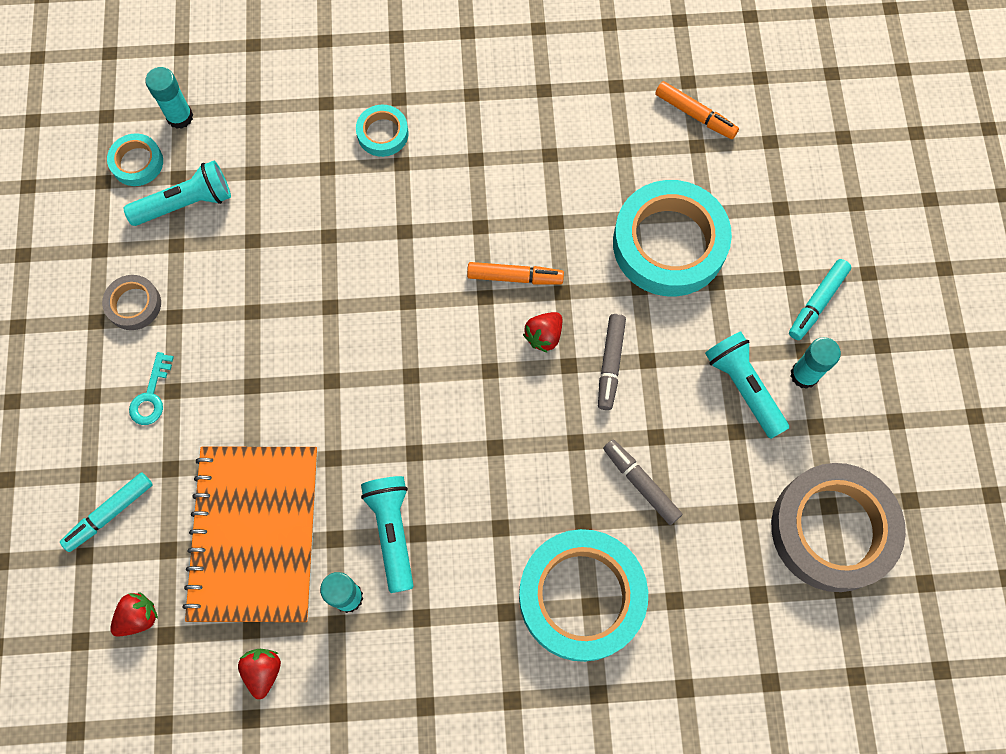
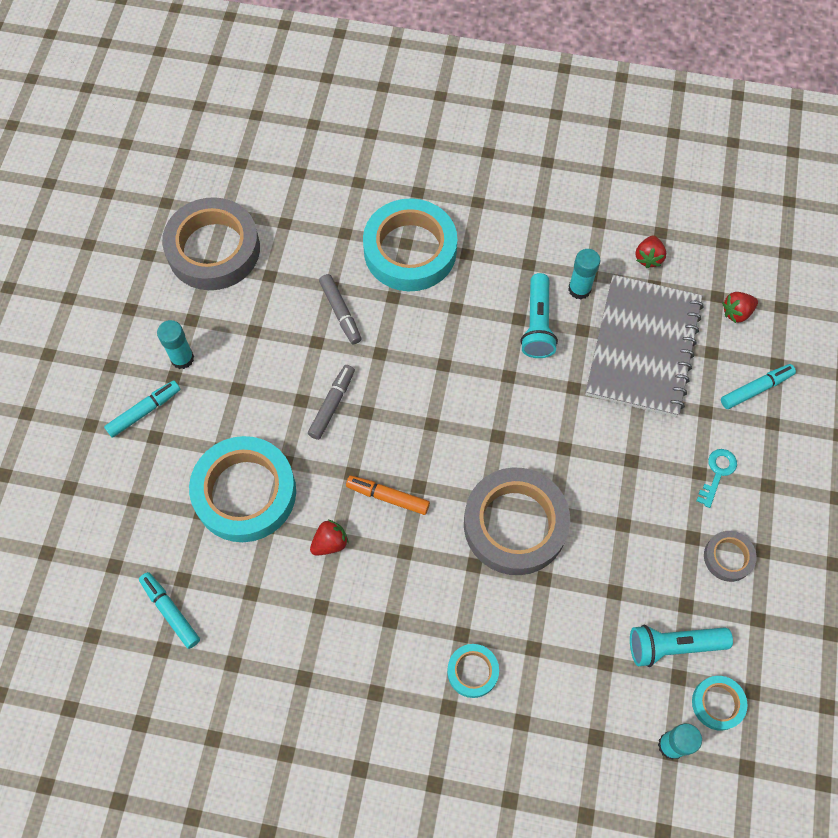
camera: 165 degrees left, 5 degrees down
(255, 534) = (643, 347): orange notebook -> grey notebook
(370, 282) = (515, 524): none -> grey tape
(544, 336) = (379, 440): red strawberry -> red strawberry (330, 543)
(695, 115) = (170, 611): orange marker -> turquoise marker
(743, 387) = (233, 361): turquoise flashlight -> none

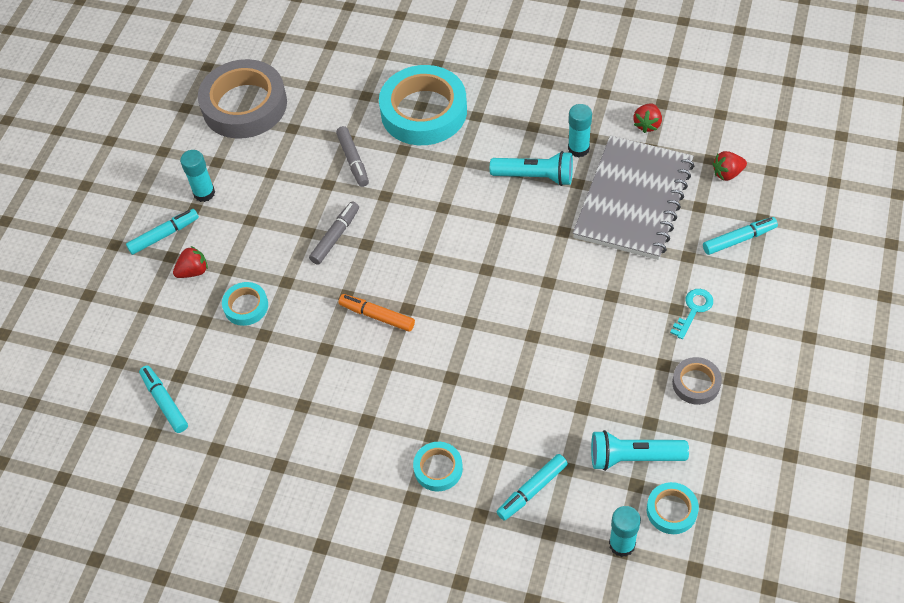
camera: 10 degrees right, 10 degrees down
(245, 492) = (246, 306): turquoise tape -> turquoise tape, size x0.47
(330, 543) = (318, 352): red strawberry -> red strawberry (193, 271)
(515, 524) = (494, 345): grey tape -> none
(537, 324) = (535, 177): turquoise flashlight -> turquoise flashlight turned 90 degrees counterclockwise
(573, 690) = (532, 490): none -> turquoise marker

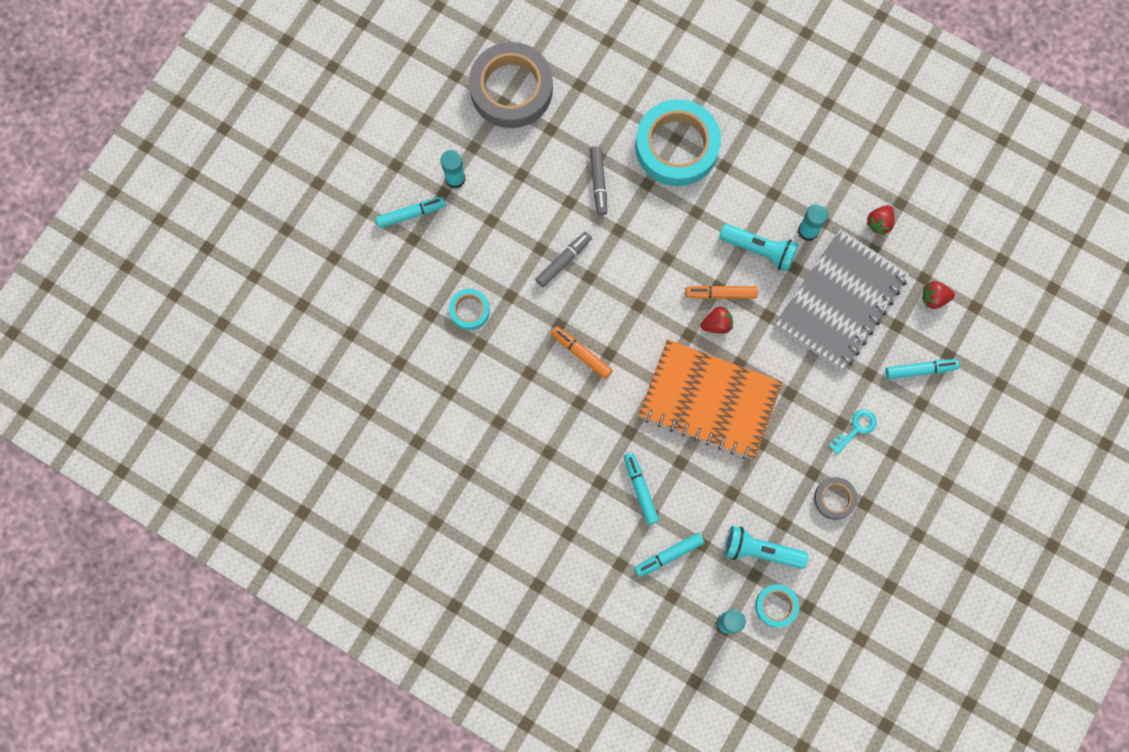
camera: 10 degrees right, 20 degrees up
(165, 402) = (382, 385): turquoise marker -> turquoise marker (640, 489)
(193, 271) = (430, 260): red strawberry -> red strawberry (717, 324)
(438, 468) = (597, 513): turquoise tape -> none
(508, 224) = (720, 294): none -> orange marker
(528, 324) = (709, 401): none -> orange notebook

